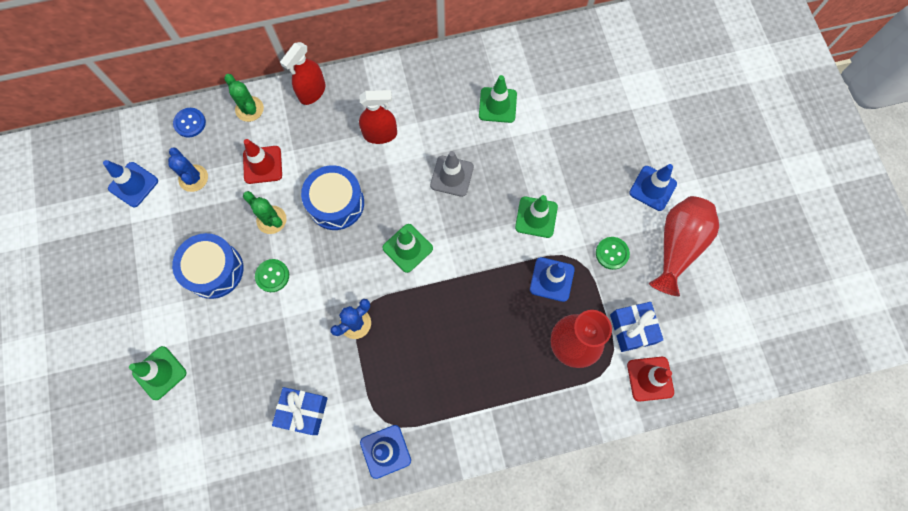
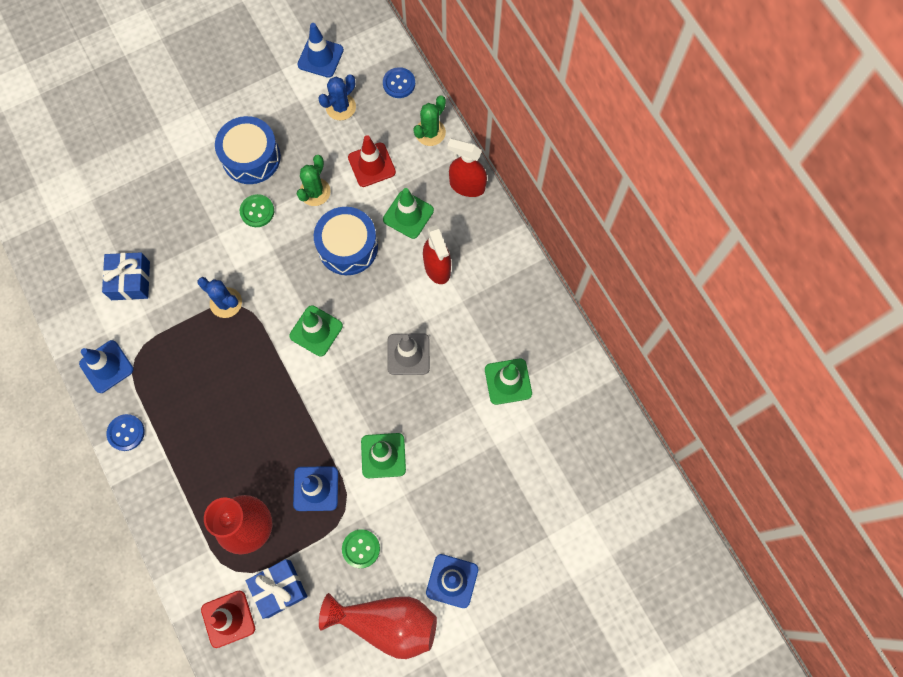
camera: 75 degrees right, 0 degrees up
(159, 373) = (143, 145): green traffic cone -> green traffic cone (408, 215)
(457, 443) = (126, 433): none -> blue button

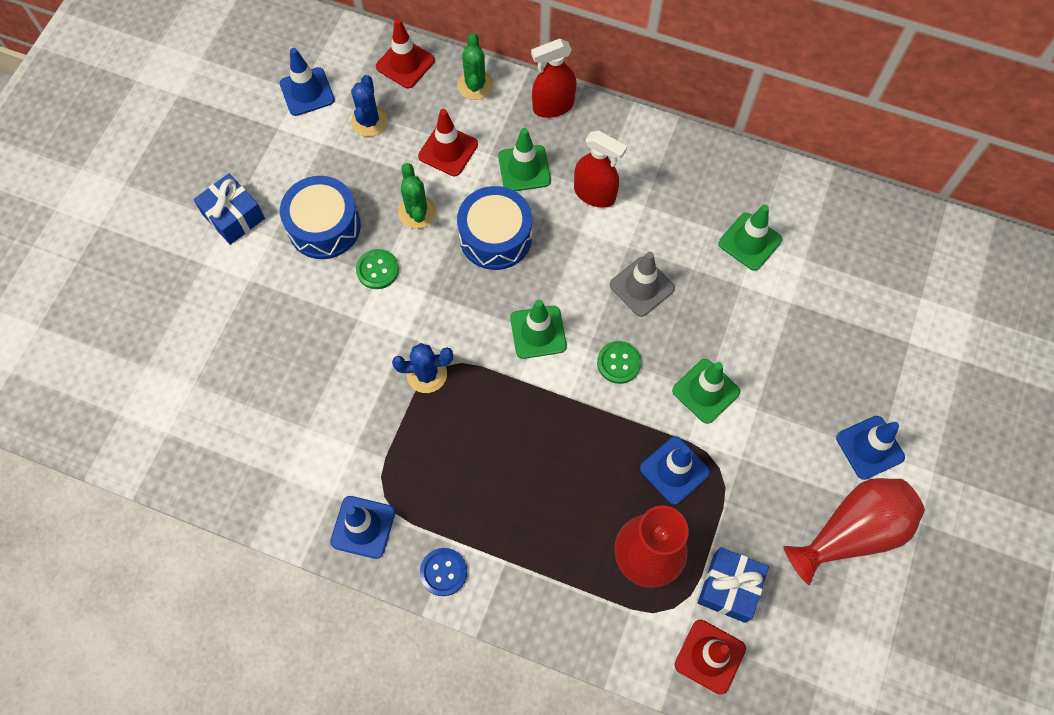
camera: 40 degrees left, 5 degrees down
(130, 280) = (310, 428): blue gift -> blue gift (233, 216)
(361, 548) = (766, 488): green button -> green button (618, 363)
(399, 83) = (405, 63): blue button -> red traffic cone

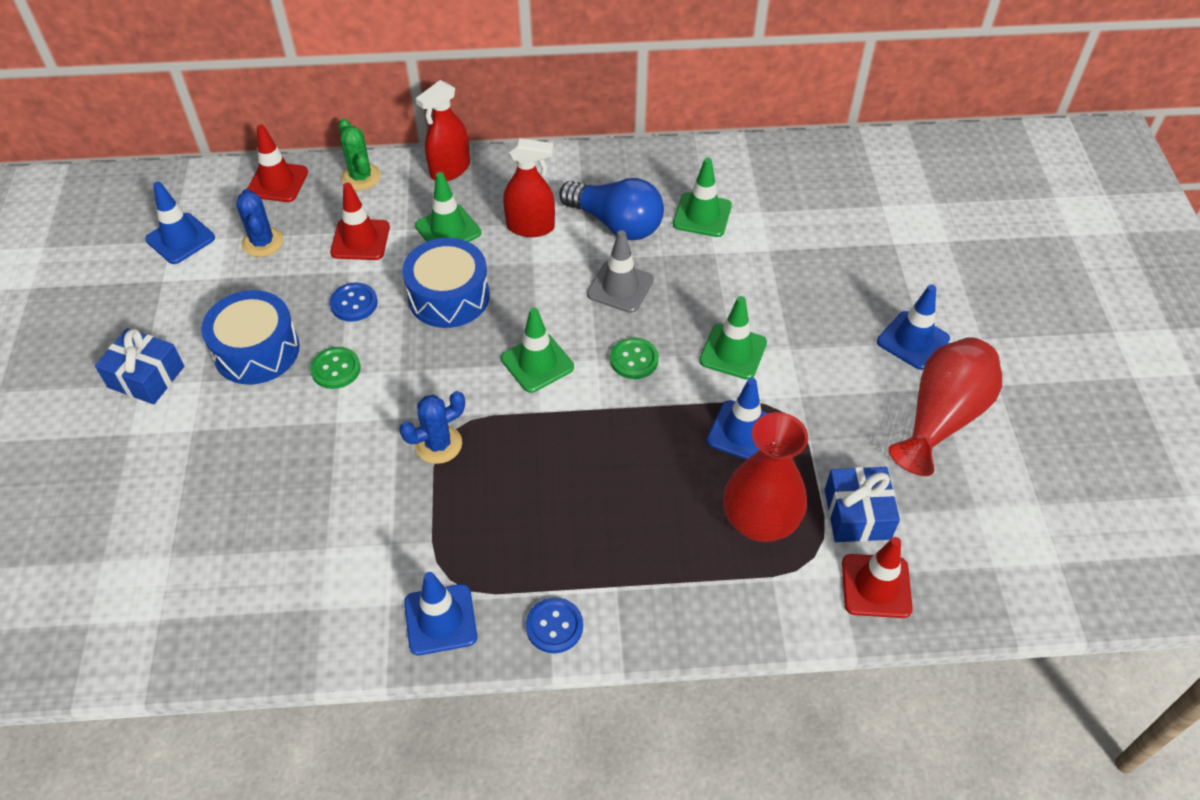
camera: 25 degrees left, 15 degrees down
(417, 212) = (354, 303): green cactus -> blue button
(669, 220) = (616, 223): none -> blue light bulb

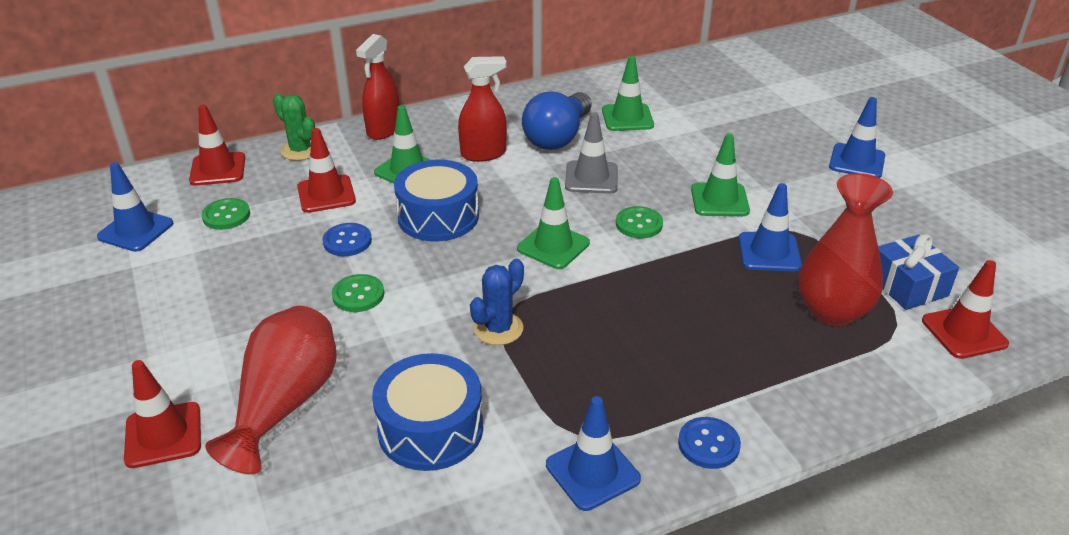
camera: 20 degrees left, 15 degrees down
(122, 469) = (163, 435): none -> red traffic cone
(146, 377) = (152, 348): blue gift -> none
(256, 350) = (266, 299): blue drum -> blue drum (430, 429)
(262, 242) = (226, 215): blue cactus -> green button
(616, 223) = (558, 137): blue light bulb -> blue light bulb turned 105 degrees clockwise
(941, 418) = (919, 205): red vase -> red vase (285, 404)

